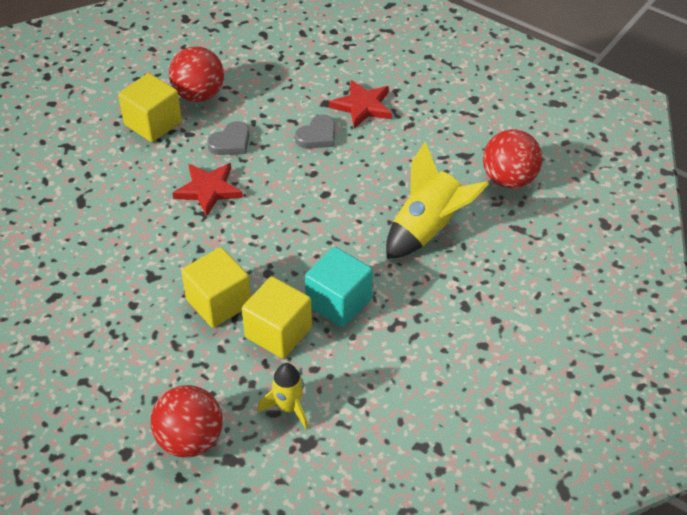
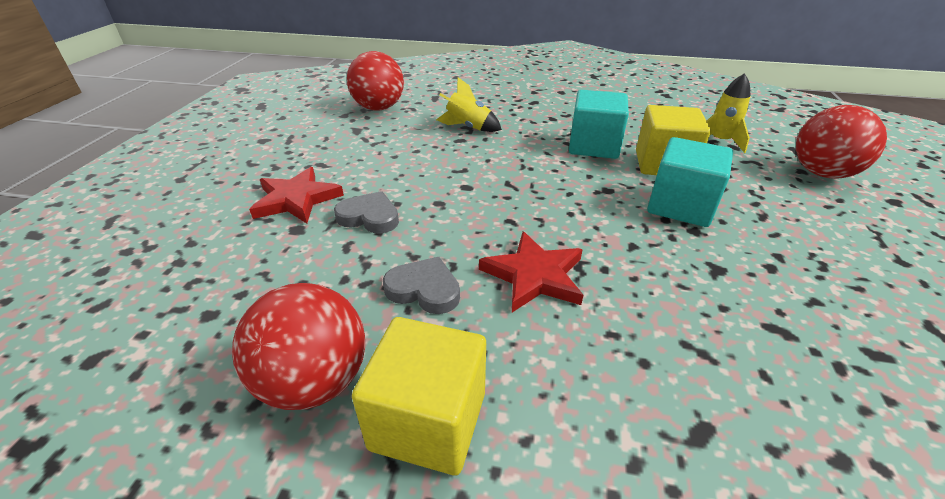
camera: 115 degrees left, 10 degrees down
(219, 302) = (680, 206): yellow cube -> turquoise cube
(428, 229) = (468, 127): yellow rocket -> yellow rocket, size x0.59

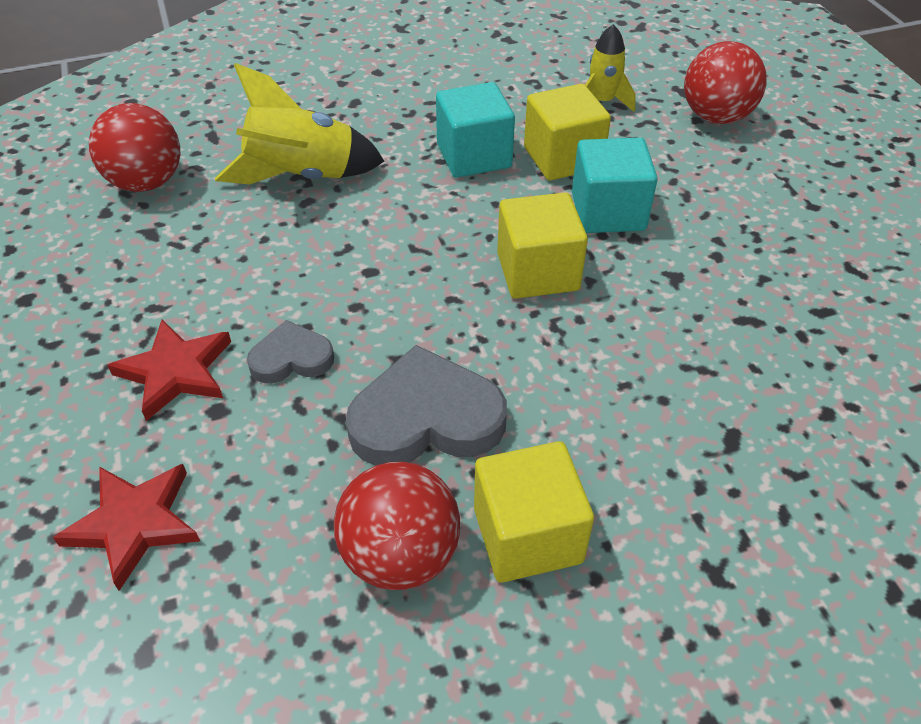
camera: 30 degrees left, 10 degrees up
(424, 289) = (426, 418): grey heart -> grey heart, size x1.76
(468, 127) = (302, 176): yellow rocket -> yellow rocket, size x1.70
(534, 275) = (520, 355): red star -> red star (134, 523)
(591, 226) = (538, 272): none -> yellow cube

